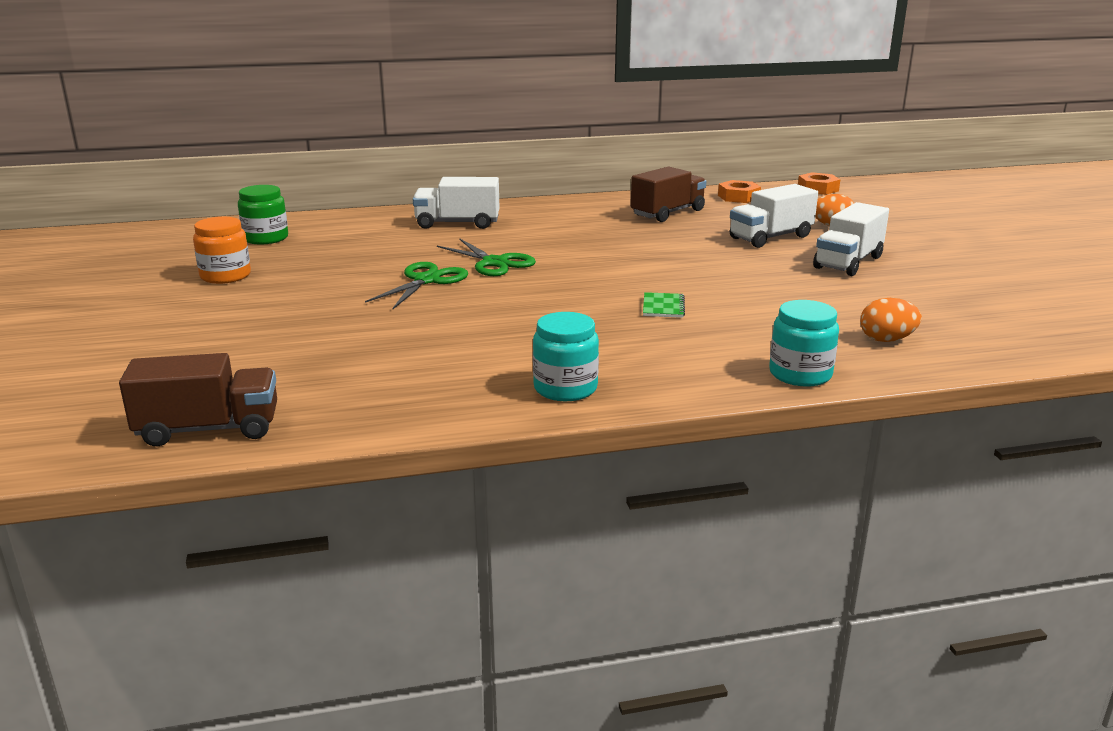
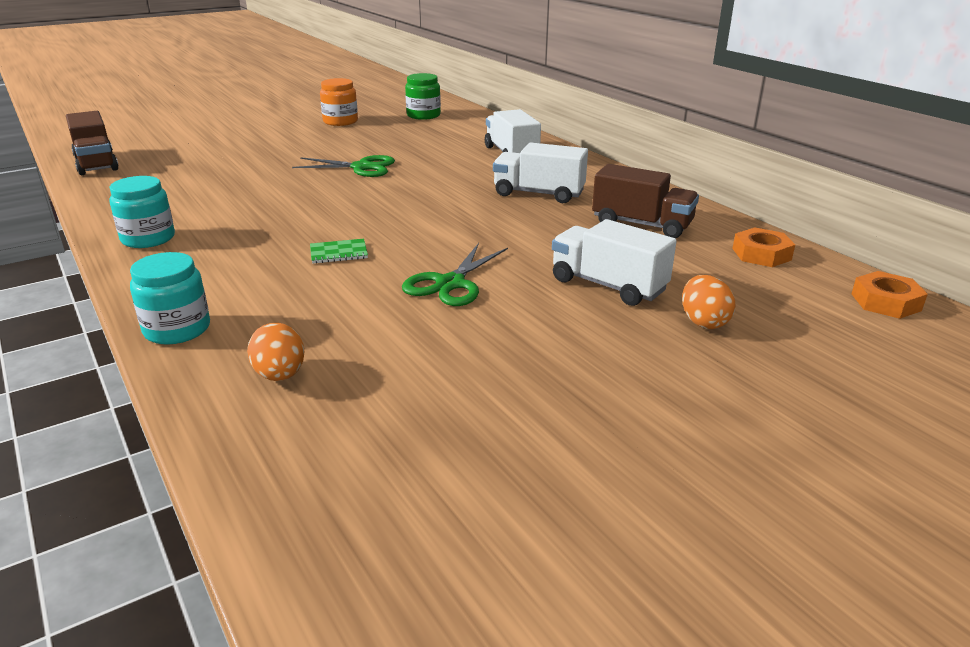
camera: 70 degrees right, 5 degrees up
(494, 263) = (417, 180): green scissors -> green scissors (450, 283)
(848, 262) = (550, 340): white truck -> white truck (538, 194)

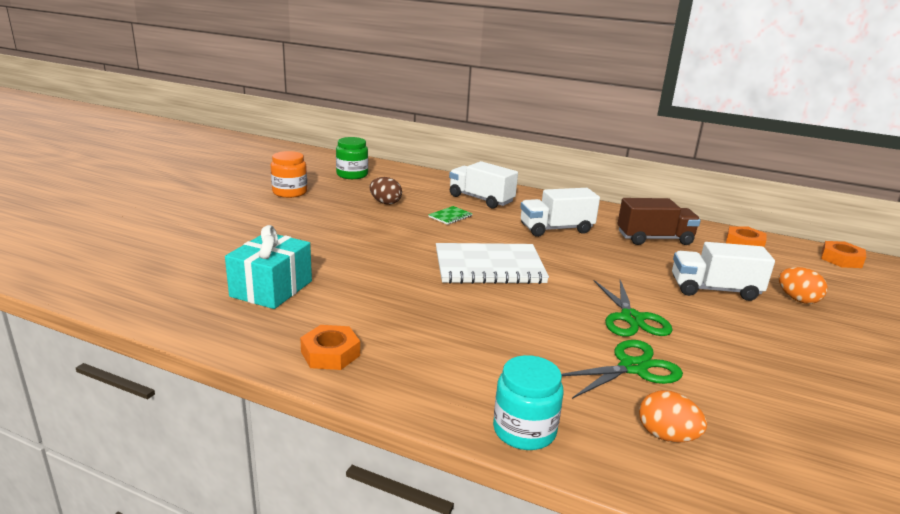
camera: 35 degrees left, 5 degrees down
(96, 163) = (109, 287): brown truck -> none
(148, 238) = (330, 353): turquoise jar -> orange nut
(192, 187) = (271, 289): none -> turquoise gift
(338, 253) = (514, 317): green notebook -> green notebook (450, 216)
(361, 167) = (390, 234): green scissors -> green scissors (633, 368)
(399, 210) = (489, 266): none -> white notebook
(408, 142) = (385, 203): none -> brown egg

